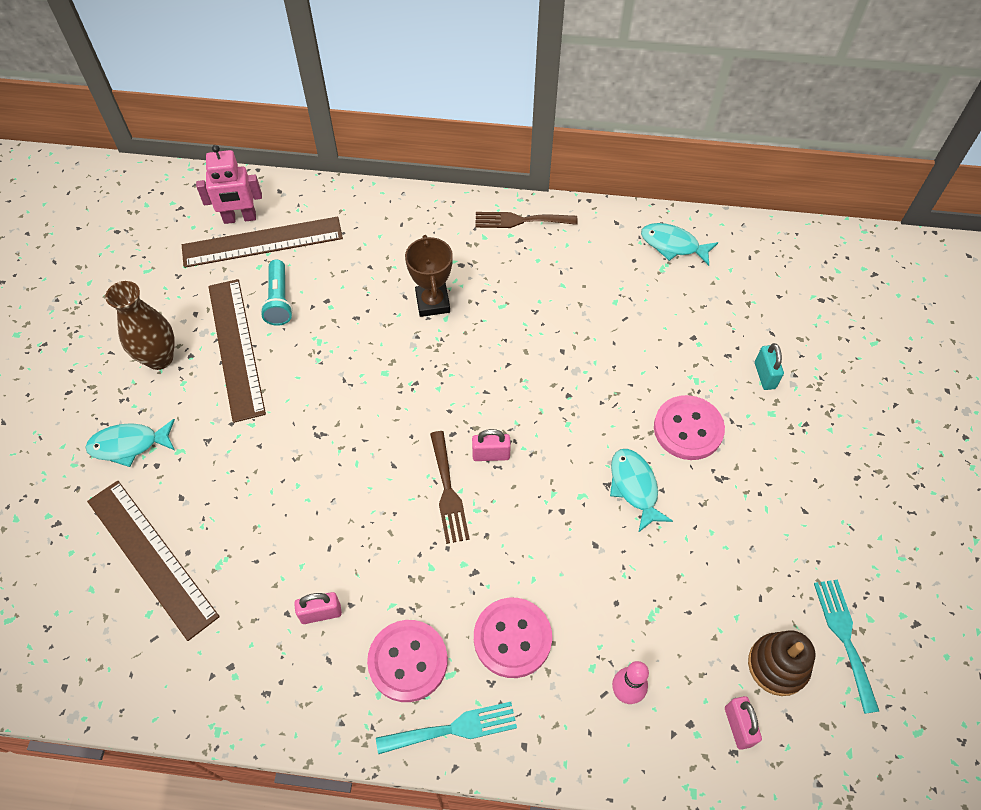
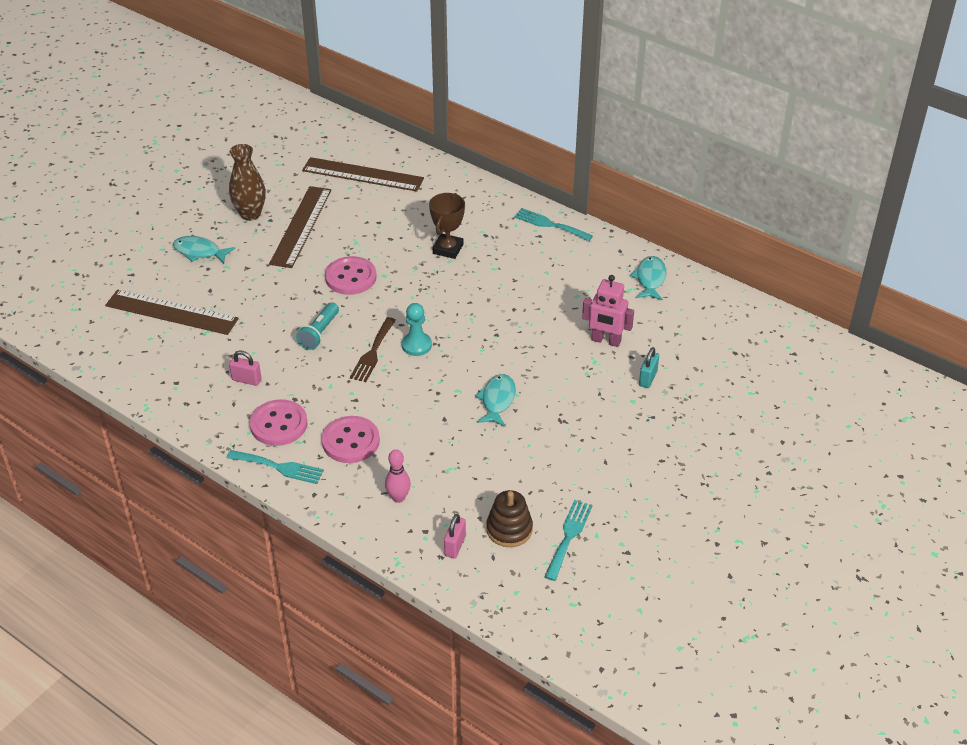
camera: 30 degrees right, 15 degrees down
(151, 557) = (171, 312): brown ruler -> brown ruler turned 60 degrees counterclockwise
(240, 218) = (358, 156): pink robot -> pink robot (606, 341)
(279, 300) = (348, 211): turquoise flashlight -> turquoise flashlight (319, 333)
(491, 455) = (416, 345): pink padlock -> turquoise pawn
(520, 220) = (549, 224): brown fork -> turquoise fork
(673, 245) = (650, 279): turquoise fish -> turquoise fish turned 45 degrees clockwise
(688, 429) = (563, 385): pink button -> pink button (351, 277)

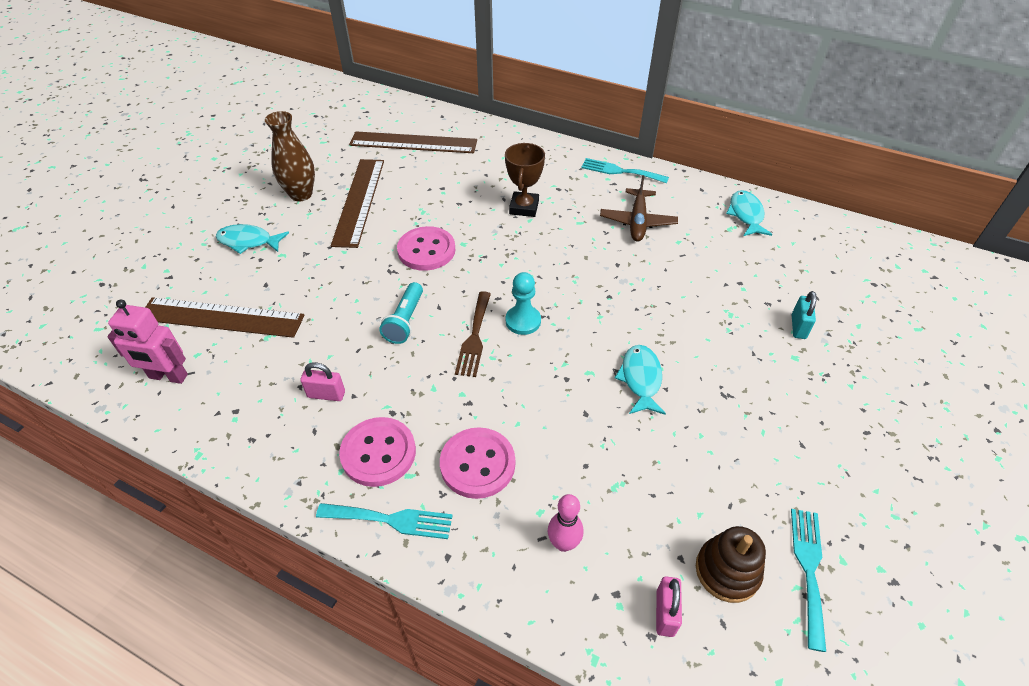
camera: 10 degrees left, 5 degrees up
(547, 274) = (637, 222): none -> brown plane
(606, 341) = (732, 288): pink robot -> pink robot (168, 376)

